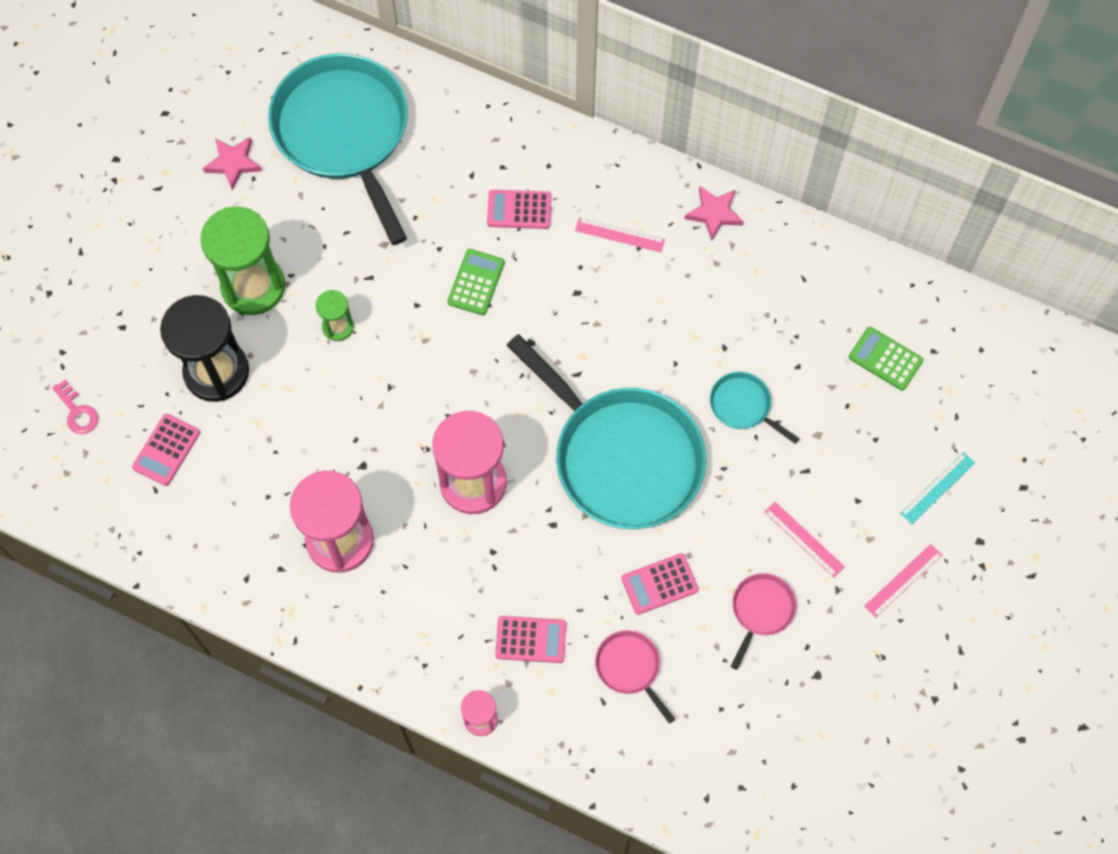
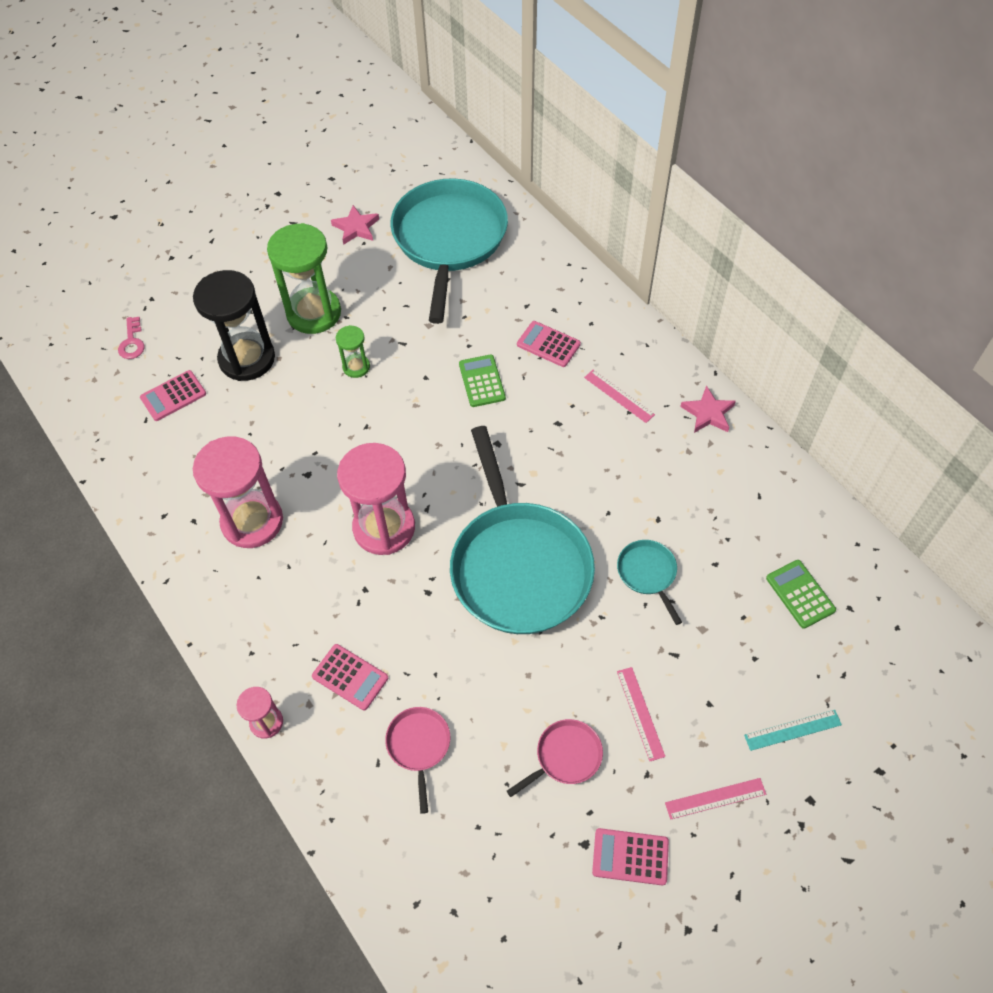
camera: 30 degrees right, 10 degrees down
(476, 282) = (482, 381): green calculator -> green calculator turned 60 degrees counterclockwise
(659, 584) = (488, 687): pink calculator -> pink calculator (630, 857)

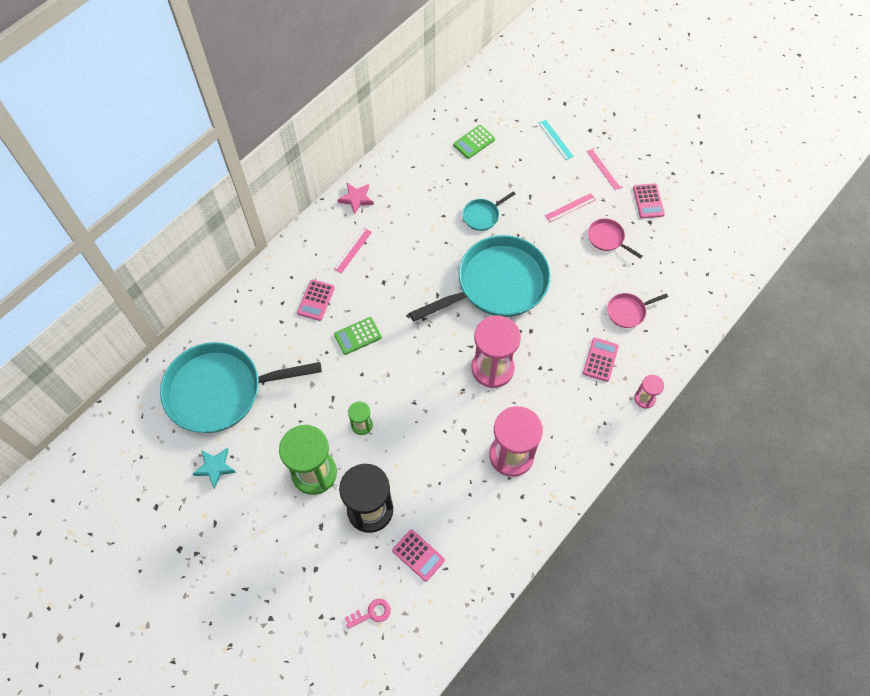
camera: 105 degrees left, 5 degrees up
(356, 227) = (215, 467): pink star -> turquoise star

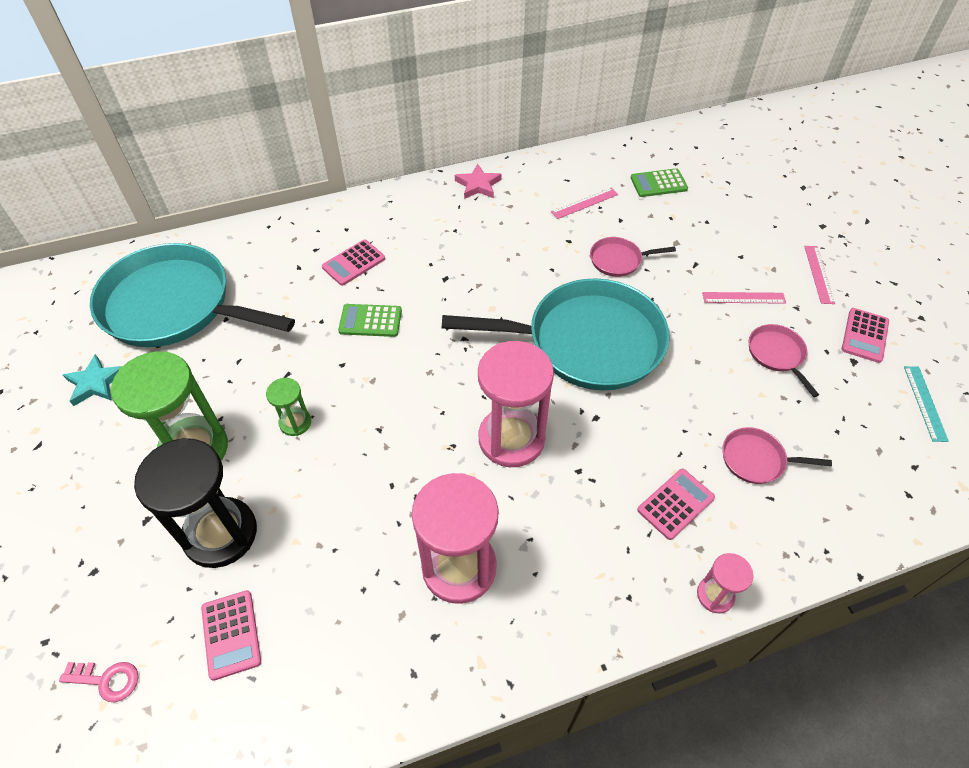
camera: 30 degrees right, 10 degrees down
(353, 250) = (435, 232): pink ruler -> pink ruler (584, 203)
(482, 215) = (618, 260): turquoise pan -> pink pan
(555, 139) = (768, 219): turquoise ruler -> turquoise ruler (925, 403)

